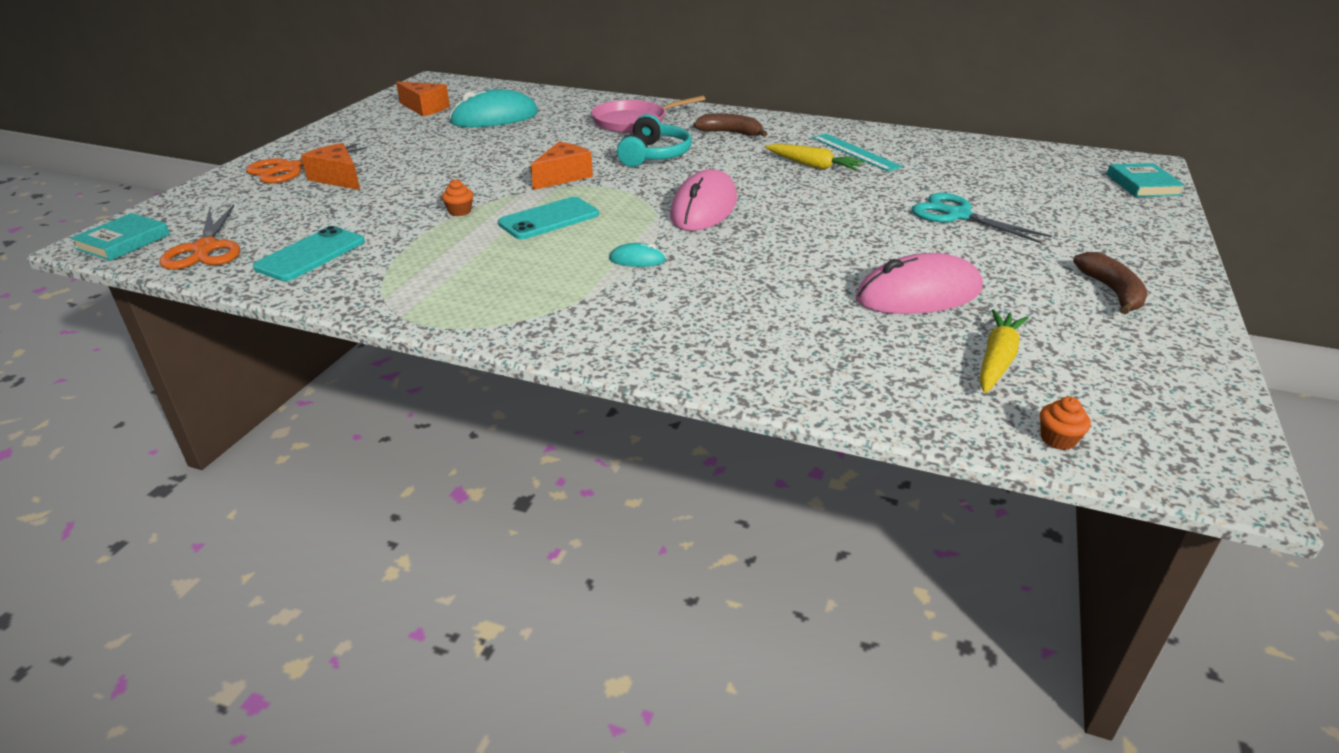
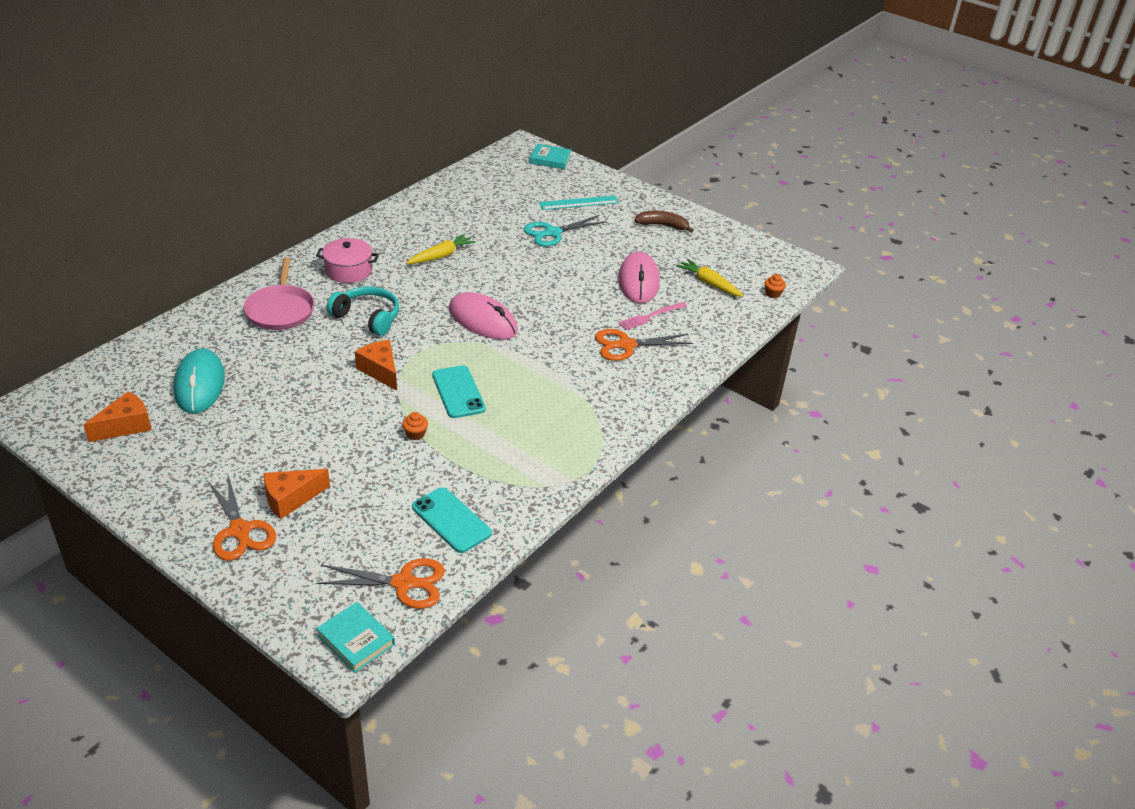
camera: 75 degrees left, 5 degrees up
(637, 260) = (545, 367): turquoise mouse -> none
(730, 133) = (348, 270): brown banana -> pink pot
(737, 309) = (626, 345): none -> orange scissors
(834, 318) = (650, 316): none -> pink fork
(855, 152) = (429, 231): turquoise ruler -> turquoise ruler (579, 203)

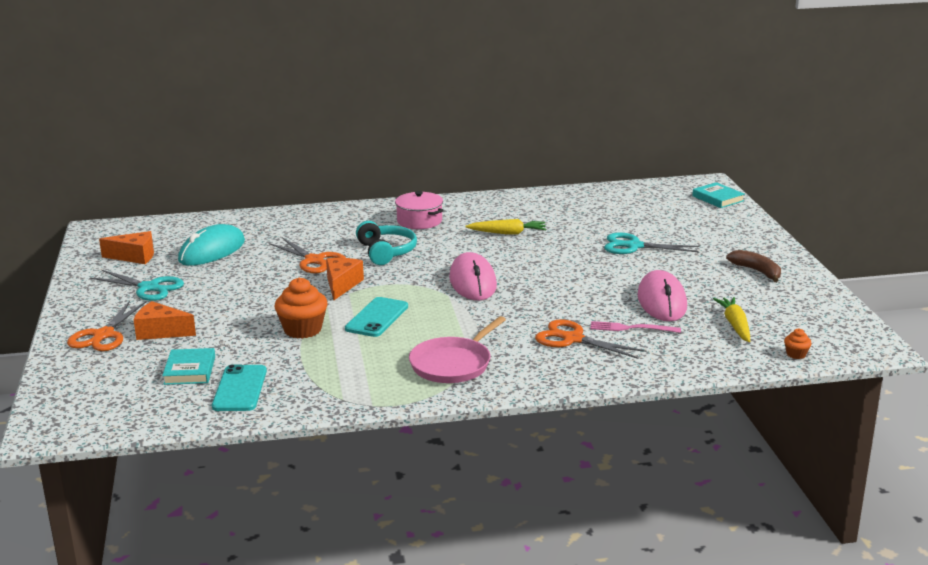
camera: 45 degrees right, 15 degrees down
(200, 456) = (149, 288): none -> turquoise scissors
(280, 310) = (332, 228): pink pan -> pink pan (453, 364)
(356, 640) = (66, 424): turquoise book -> turquoise book (190, 370)
(403, 583) = (147, 408): orange scissors -> orange scissors (314, 260)
(415, 434) = (303, 330): orange cupcake -> orange cupcake, size x2.07
(579, 203) = (695, 233): turquoise ruler -> none
(638, 281) = (661, 301): pink mouse -> pink mouse turned 45 degrees counterclockwise

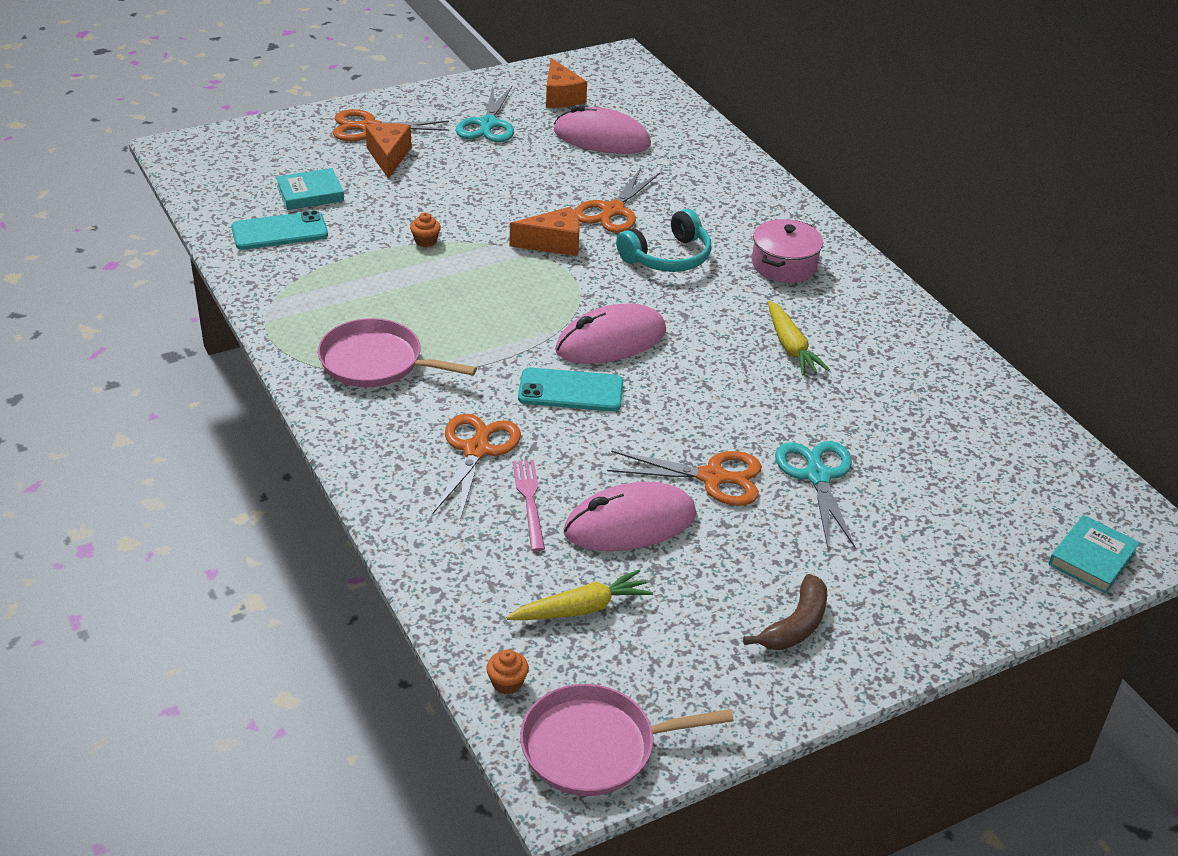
camera: 70 degrees right, 15 degrees up
(212, 251) = (601, 138): turquoise mouse -> pink mouse
(303, 330) = (425, 241): orange cupcake -> orange cupcake, size x0.48
(377, 317) = (476, 285): turquoise phone -> turquoise phone (570, 390)
(626, 273) = (712, 477): none -> orange scissors
(847, 336) = (595, 747): none -> pink pan

